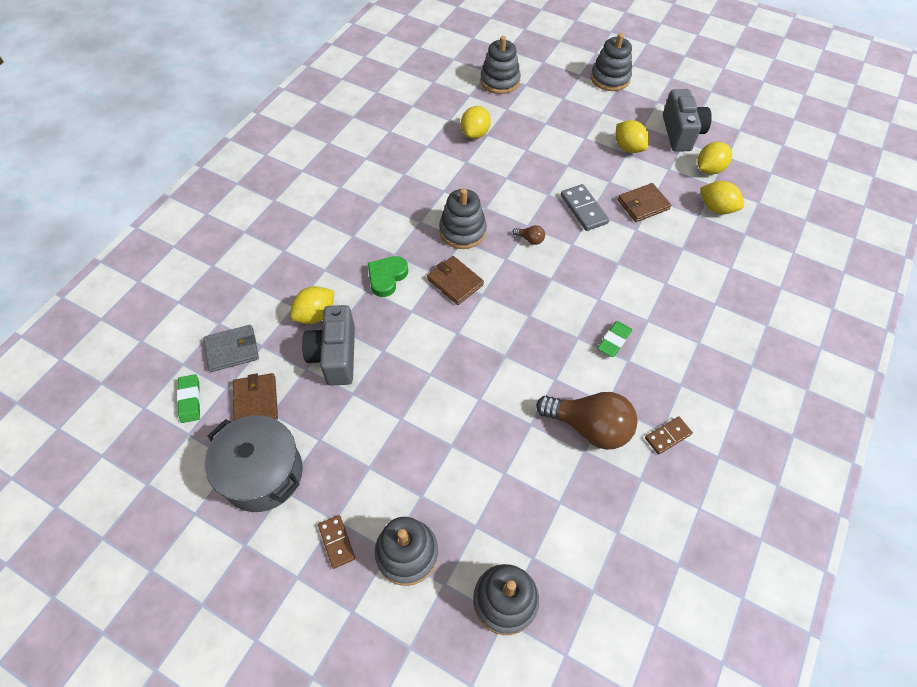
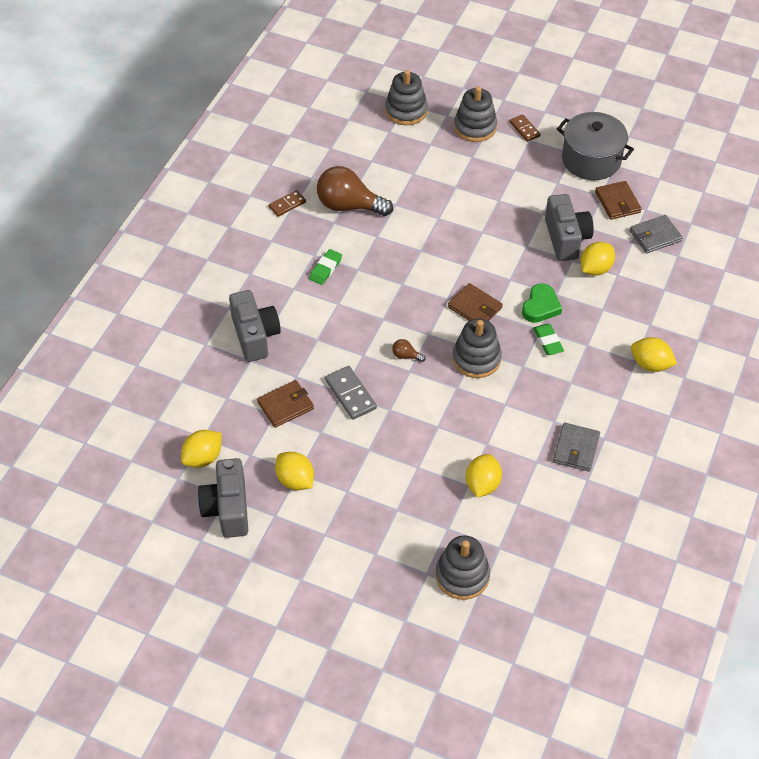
camera: 175 degrees right, 5 degrees down
(190, 400) = (670, 199): green eraser -> green eraser (548, 341)
(391, 152) = (576, 449): none -> grey wallet
(610, 78) = (311, 596): grey stacking toy -> none
(681, 271) = (255, 336): none -> grey camera
(716, 208) = (205, 408): yellow lemon -> yellow lemon (650, 364)

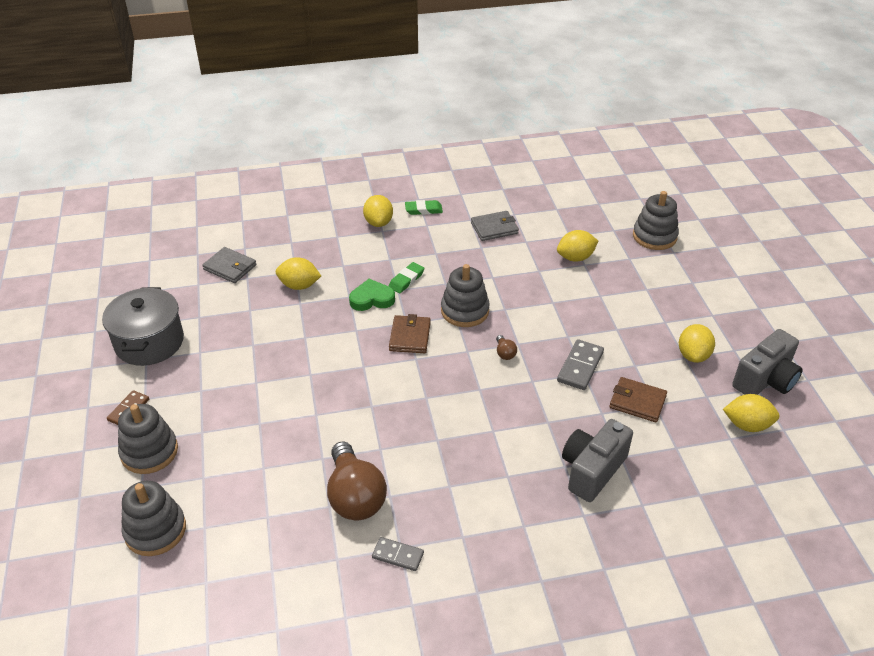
camera: 125 degrees left, 10 degrees down
(287, 204) = (398, 555): brown domino -> grey domino
(325, 269) = (459, 465): green eraser -> green eraser (423, 210)
(566, 238) = (275, 316): grey camera -> none
(617, 202) = (201, 303): brown wallet -> none

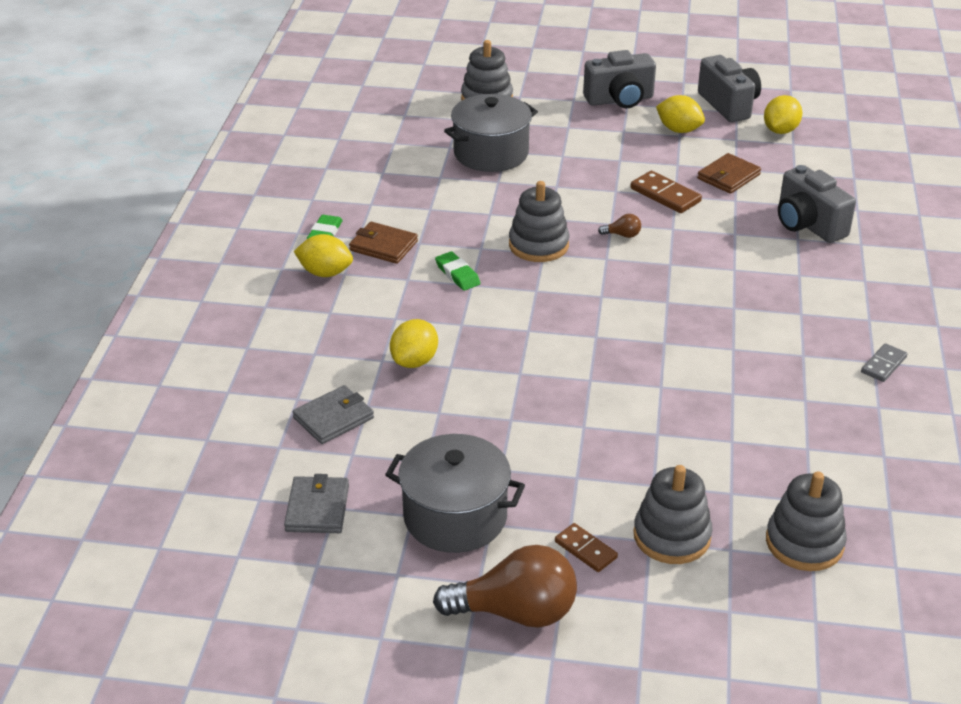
camera: 70 degrees left, 5 degrees down
(355, 496) = (797, 379): brown light bulb -> brown light bulb (516, 612)
(372, 299) = (477, 307): green heart -> none
(410, 336) = (562, 292): brown wallet -> brown wallet (383, 246)
(494, 228) = (400, 191): grey wallet -> grey wallet (317, 508)
(575, 257) = (491, 153): yellow lemon -> grey pot
(580, 366) = (665, 195): grey domino -> brown domino
(715, 309) = (620, 100): none -> grey camera

